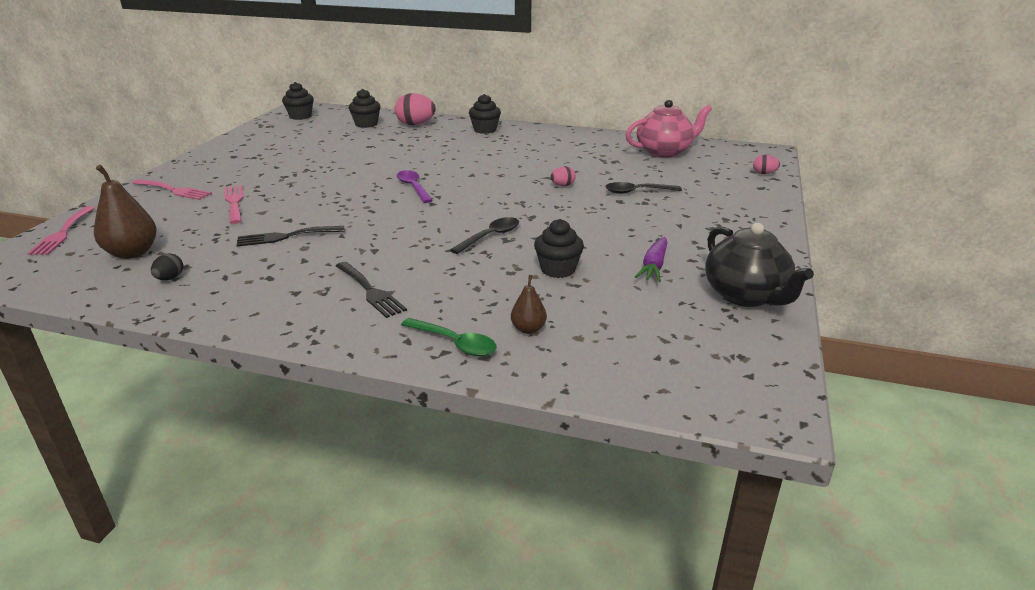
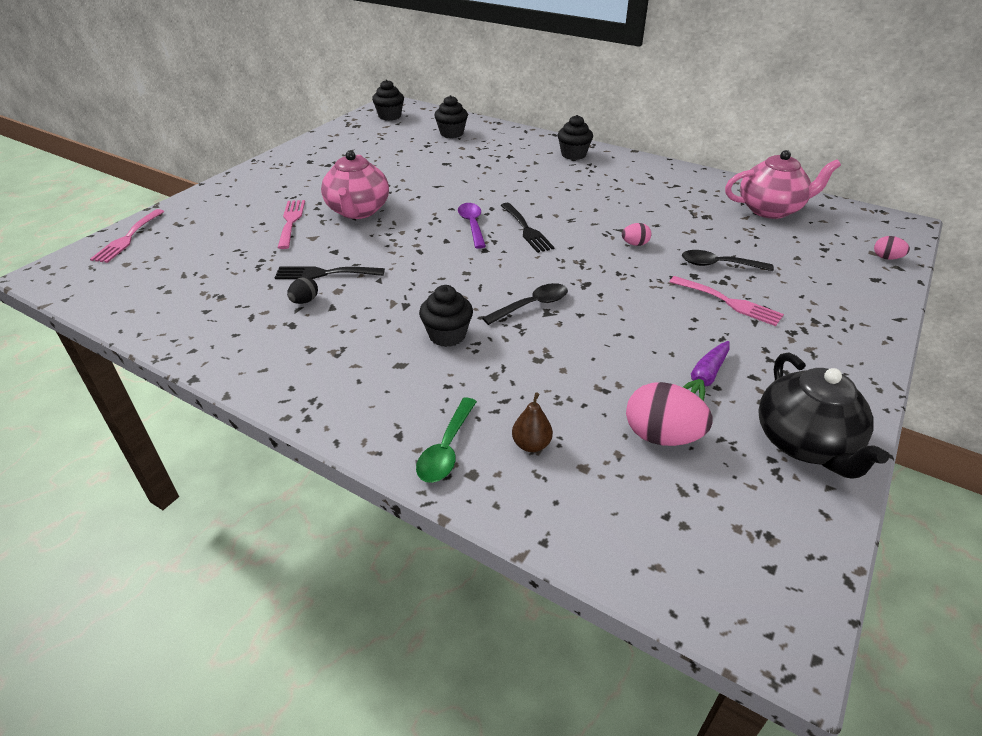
camera: 15 degrees right, 10 degrees up
(132, 253) = (179, 272): brown pear -> none
(170, 278) = (201, 310): black egg -> black egg (305, 301)
(174, 190) = (241, 198): pink fork -> pink fork (729, 302)
(299, 188) = (358, 211): none -> pink teapot
(370, 291) = (383, 360): black fork -> black fork (526, 230)
(415, 124) = (502, 139): pink egg -> pink egg (662, 436)
(455, 343) = (446, 449): green spoon -> green spoon turned 60 degrees clockwise
(558, 269) = (591, 364): black cupcake -> black cupcake (447, 335)

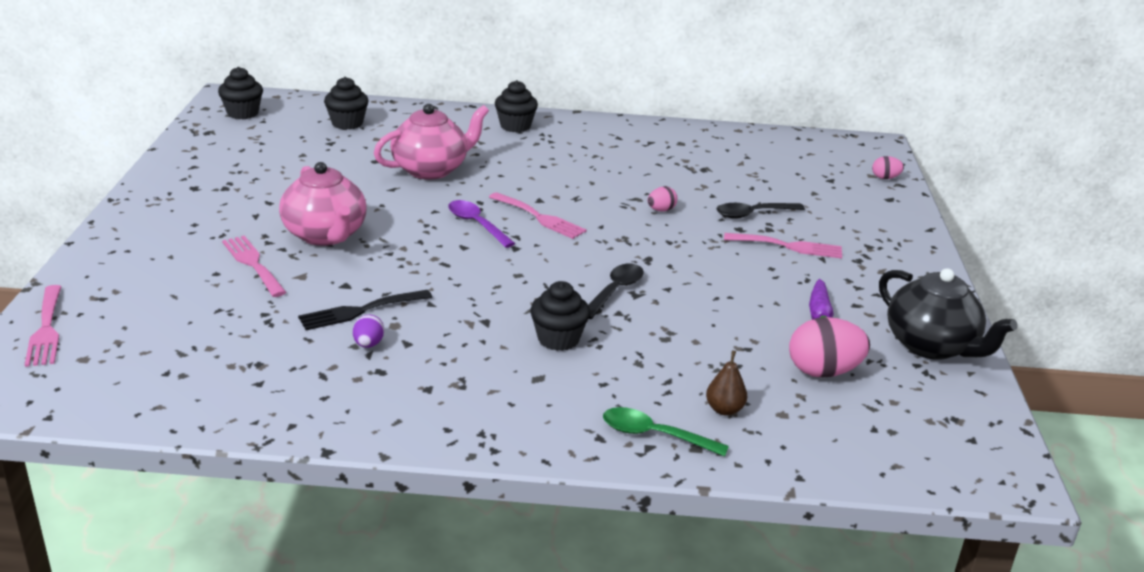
camera: 30 degrees left, 10 degrees down
(305, 301) = (368, 344): black egg -> purple egg
(446, 449) = (654, 435): green spoon -> green spoon turned 120 degrees clockwise
(526, 230) = (540, 217): black fork -> pink fork
(770, 209) = (757, 151): pink teapot -> pink teapot (431, 169)

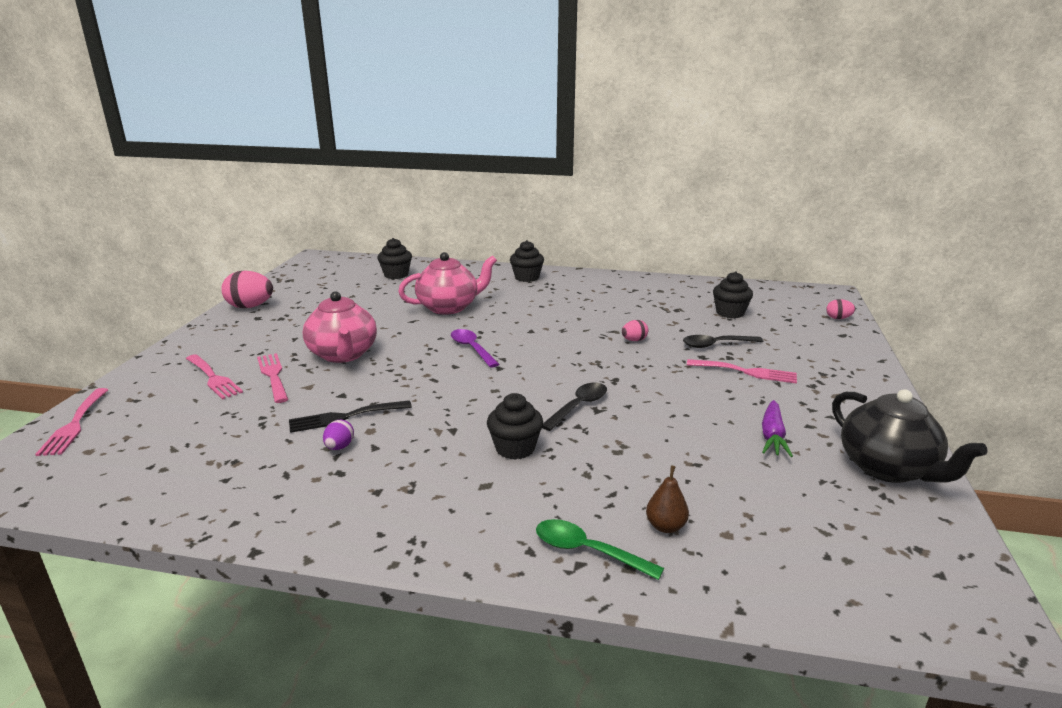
camera: 10 degrees right, 5 degrees down
(242, 113) = (320, 268): black cupcake -> black cupcake (730, 313)
(540, 217) = (527, 344): pink fork -> pink fork (213, 378)
(823, 372) = (773, 490): pink egg -> pink egg (250, 307)

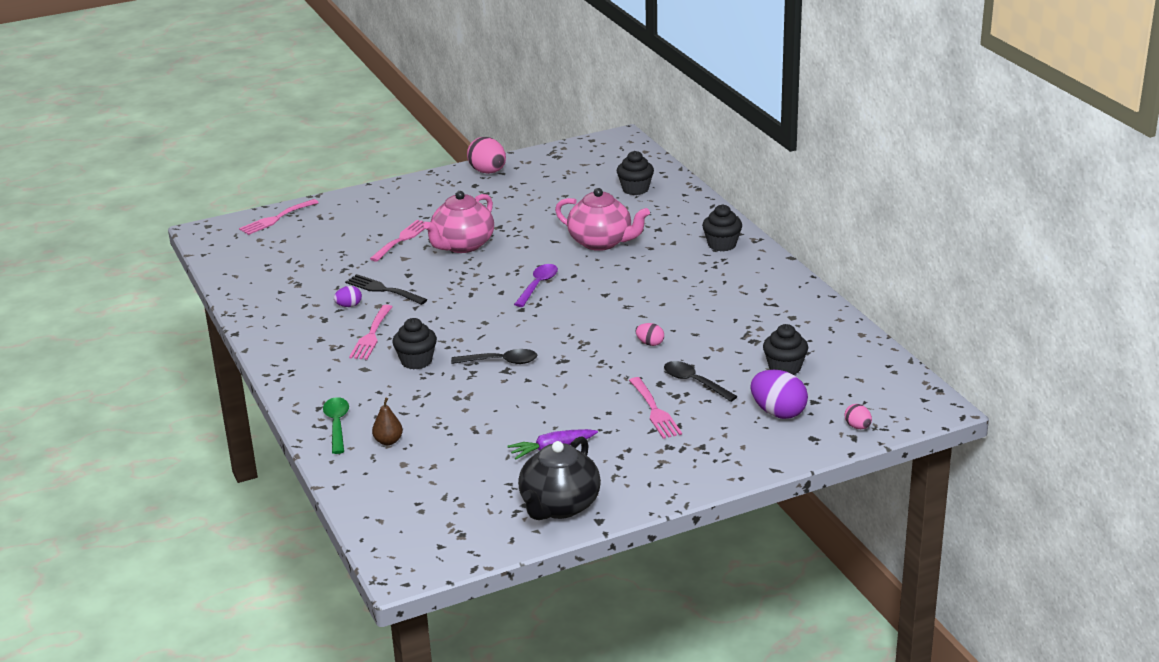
camera: 55 degrees right, 5 degrees up
(213, 378) = (373, 223): pink fork -> pink fork (371, 335)
(794, 333) = (778, 412): none -> purple egg

